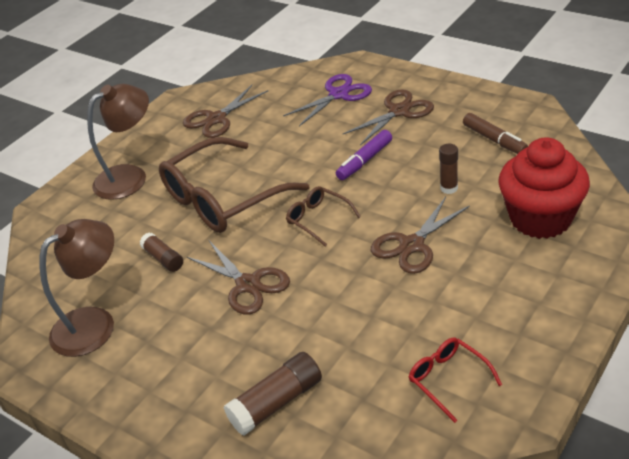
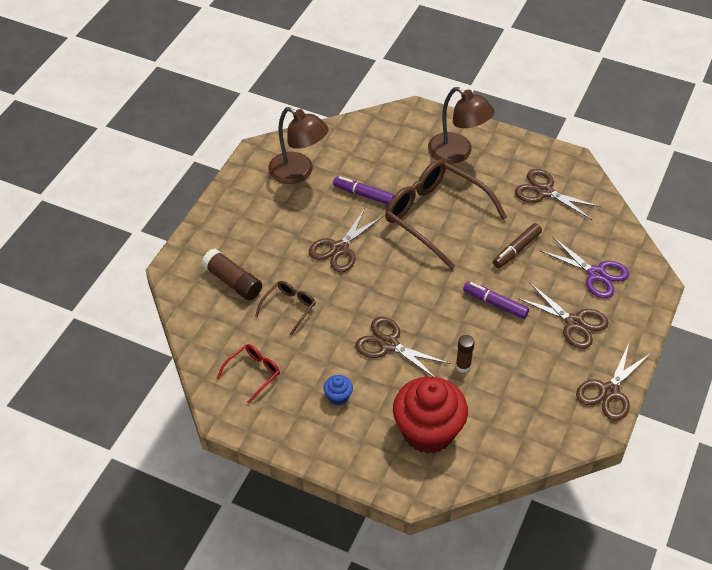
camera: 75 degrees right, 10 degrees up
(163, 258) = (363, 195): brown glue stick -> purple marker
(318, 219) = (415, 281): brown glasses -> brown glasses (289, 308)
(486, 97) = (609, 391): none -> brown scissors
(490, 293) = (338, 396): none -> blue cupcake
(494, 140) = (537, 398): brown marker -> brown marker (516, 250)

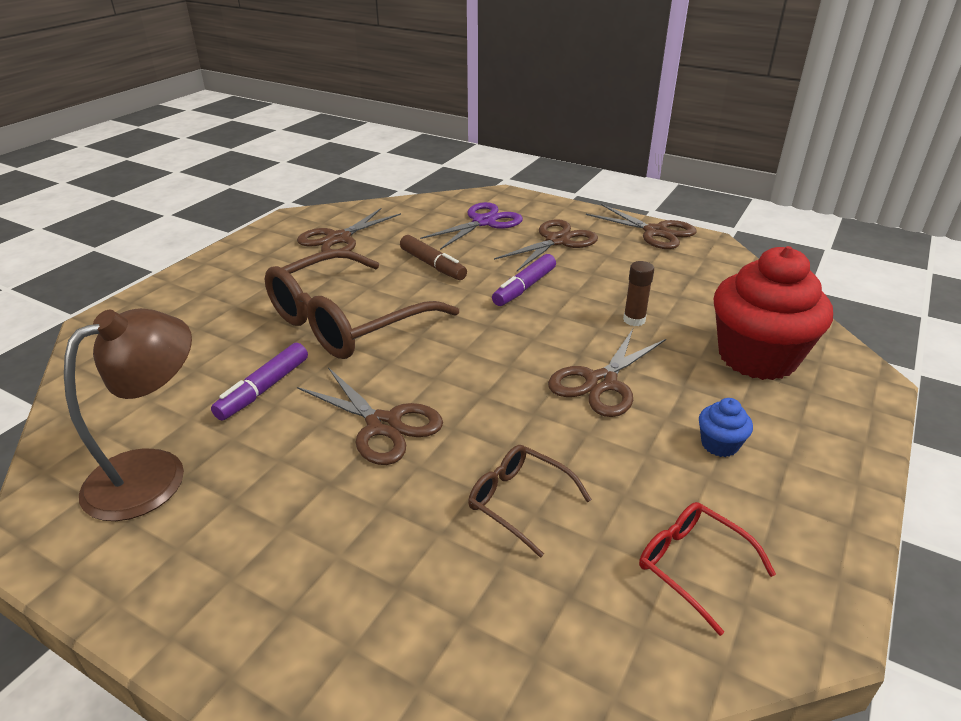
camera: 85 degrees left, 15 degrees down
(232, 281) = (435, 599): brown glue stick -> none
(457, 153) = (226, 293): brown lamp -> none

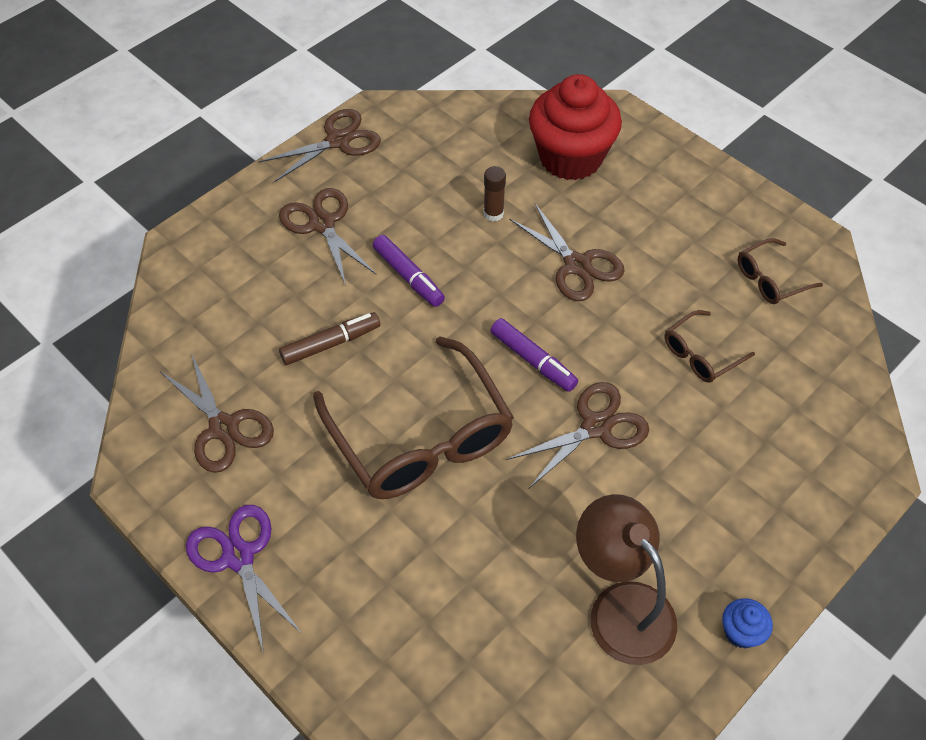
camera: 75 degrees left, 20 degrees up
(264, 389) = (520, 518): purple marker -> purple marker (533, 360)
(484, 222) = (247, 276): purple scissors -> purple scissors (238, 556)
(693, 566) = (770, 279): red glasses -> brown glasses
(719, 444) = (665, 222): blue cupcake -> blue cupcake (741, 632)

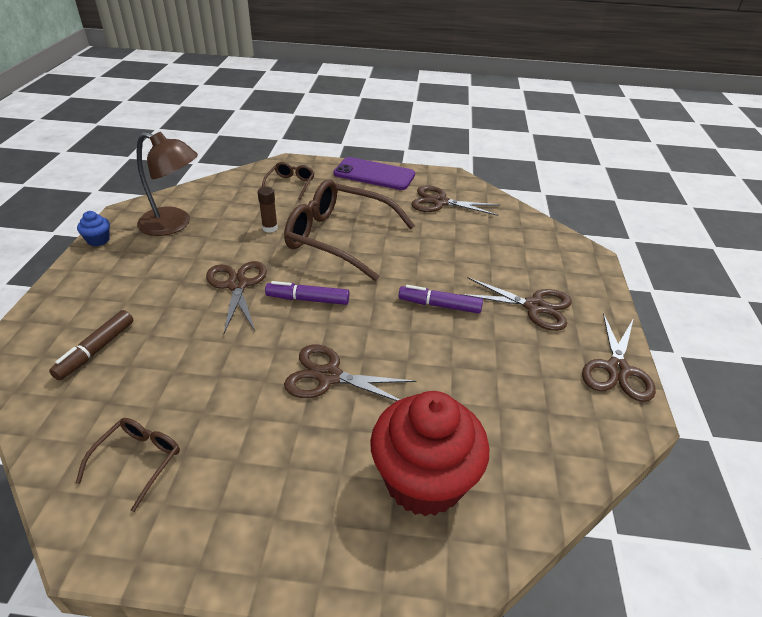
camera: 140 degrees right, 15 degrees down
(238, 556) = (374, 174): purple scissors -> purple phone
(330, 344) = (437, 252): brown marker -> brown marker (96, 350)
(493, 213) = (433, 381): brown glue stick -> brown glue stick (270, 228)
(596, 427) = (237, 285): brown scissors -> brown scissors turned 150 degrees clockwise
(701, 354) = (182, 361): brown glasses -> brown glasses (290, 185)

